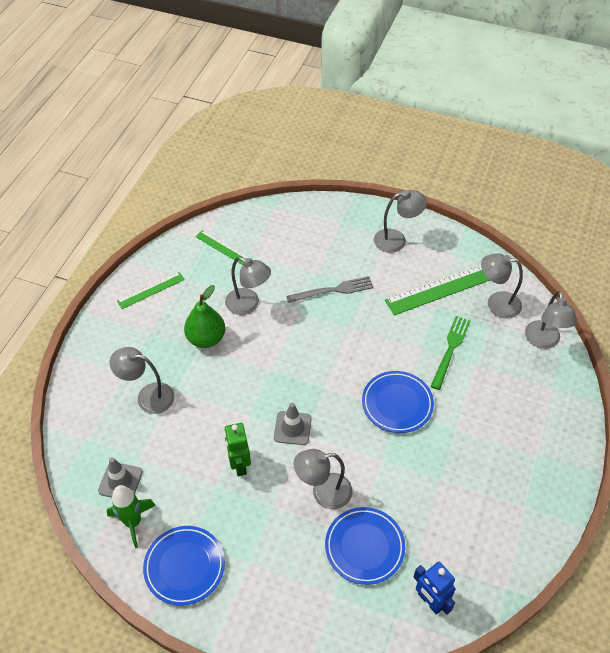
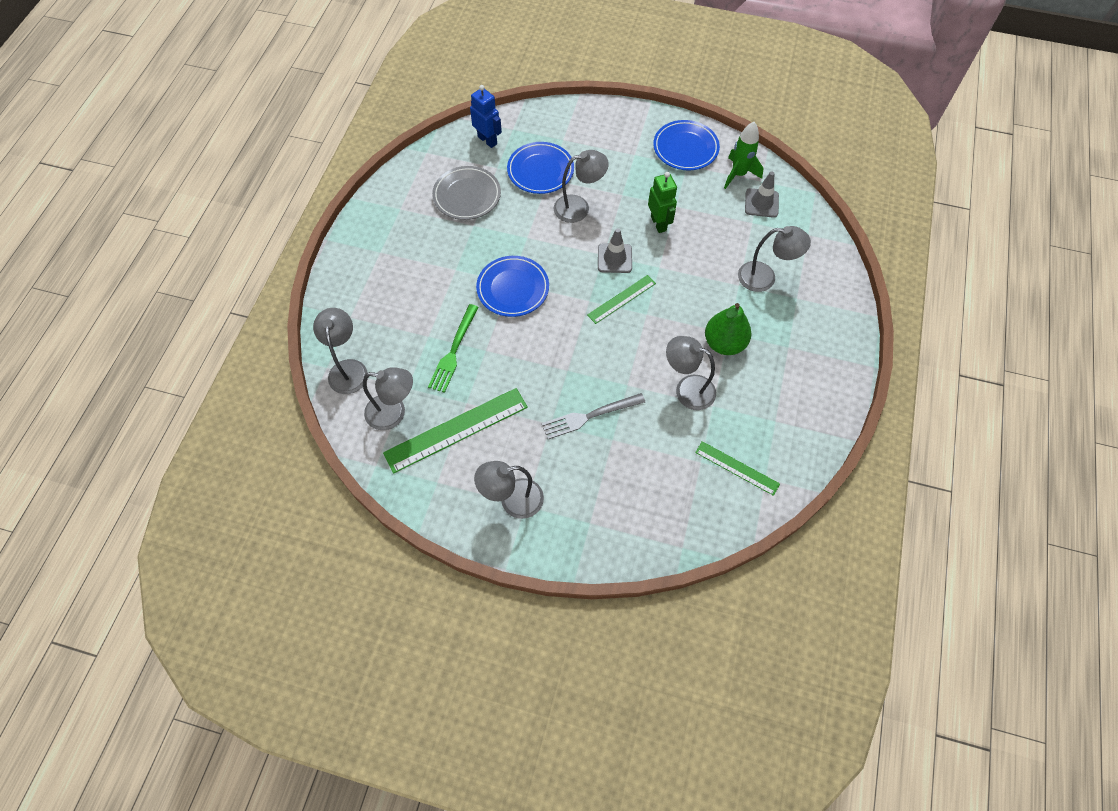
camera: 175 degrees right, 10 degrees up
(151, 290) = (807, 399): green ruler -> green ruler (621, 299)
(450, 518) = (467, 196): none -> grey plate

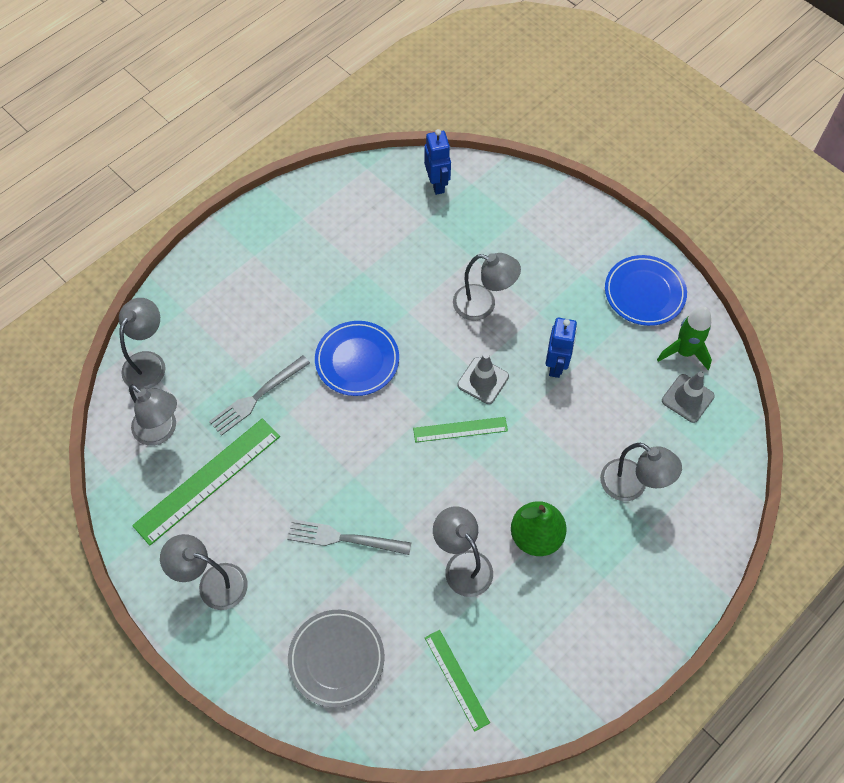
camera: 30 degrees right, 0 degrees up
(453, 351) = (257, 397): green fork -> grey fork
(456, 429) = (207, 480): green ruler -> green ruler turned 45 degrees counterclockwise
(467, 196) = (376, 236): grey plate -> grey plate (336, 659)
(540, 171) = (469, 244): blue plate -> none
(658, 223) = (556, 365): green robot -> blue robot

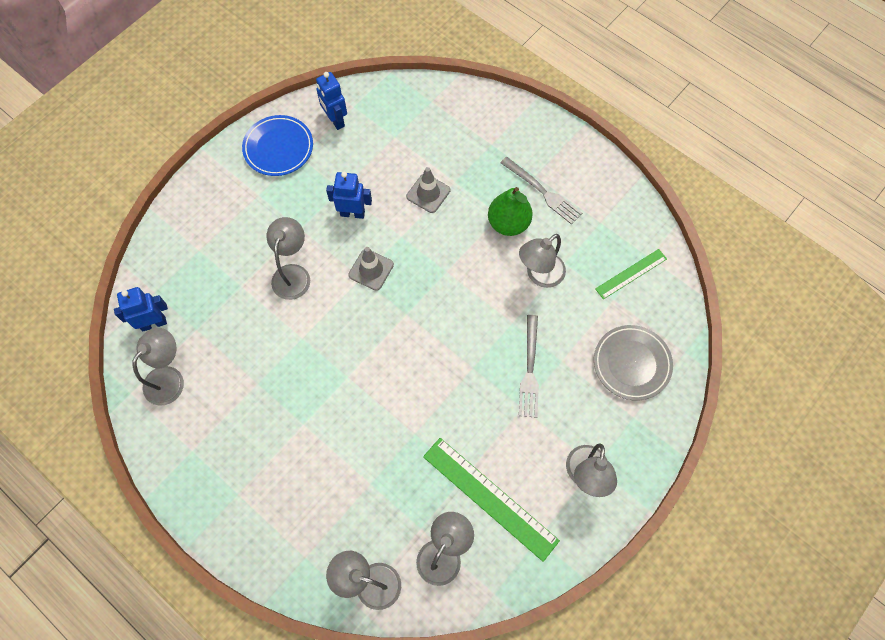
camera: 95 degrees left, 5 degrees up
(257, 397) = (400, 465): grey fork -> grey fork (542, 192)
(357, 360) = (356, 378): blue plate -> none
(460, 429) = (419, 285): green ruler -> none
(632, 486) = (458, 157): grey lamp -> grey lamp (169, 378)
(684, 352) = (335, 120): green rocket -> blue robot
(687, 398) = (378, 119): grey traffic cone -> grey traffic cone (428, 193)

